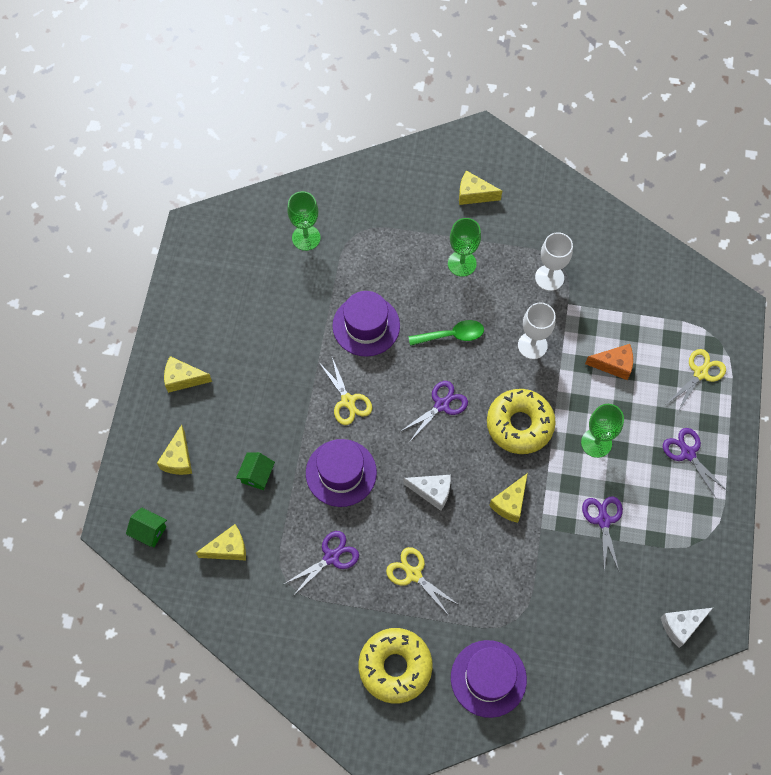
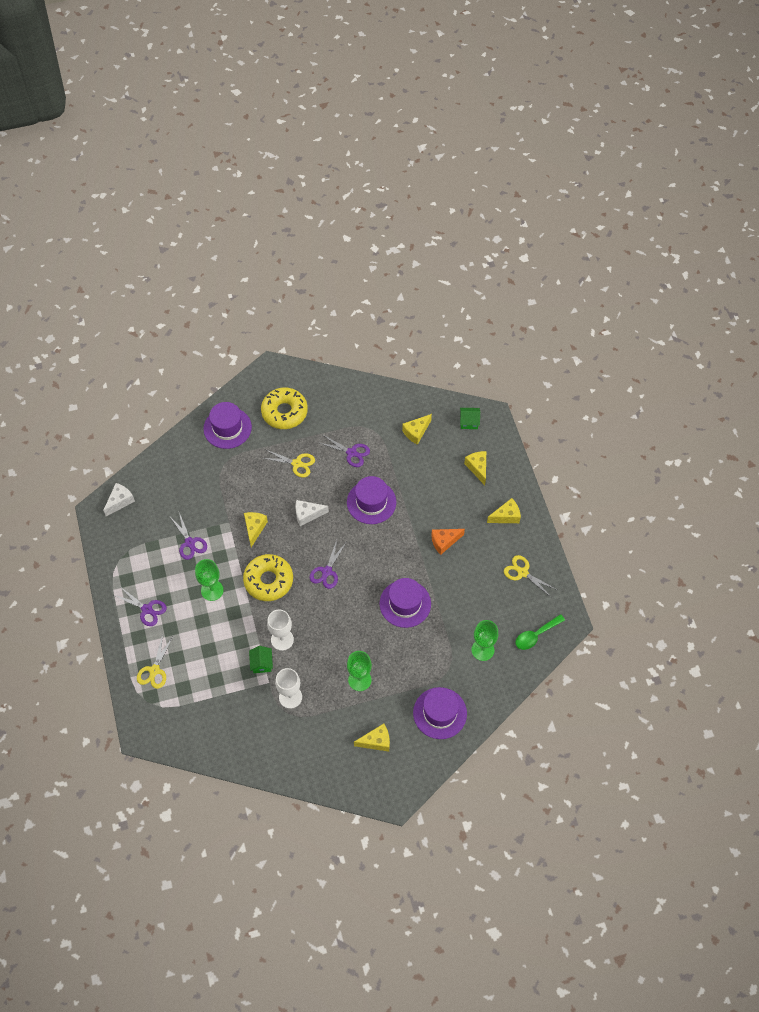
camera: 155 degrees right, 5 degrees down
(257, 475) = (423, 479): green house -> green house (261, 663)
(331, 557) = (351, 453): purple scissors -> purple scissors turned 90 degrees counterclockwise
(348, 401) = (390, 548): yellow scissors -> yellow scissors (522, 572)
(390, 194) = (440, 713): none -> purple hat
(451, 335) = (342, 622): green spoon -> green spoon (536, 635)
(614, 365) = (219, 650): orange cheese -> orange cheese (444, 542)

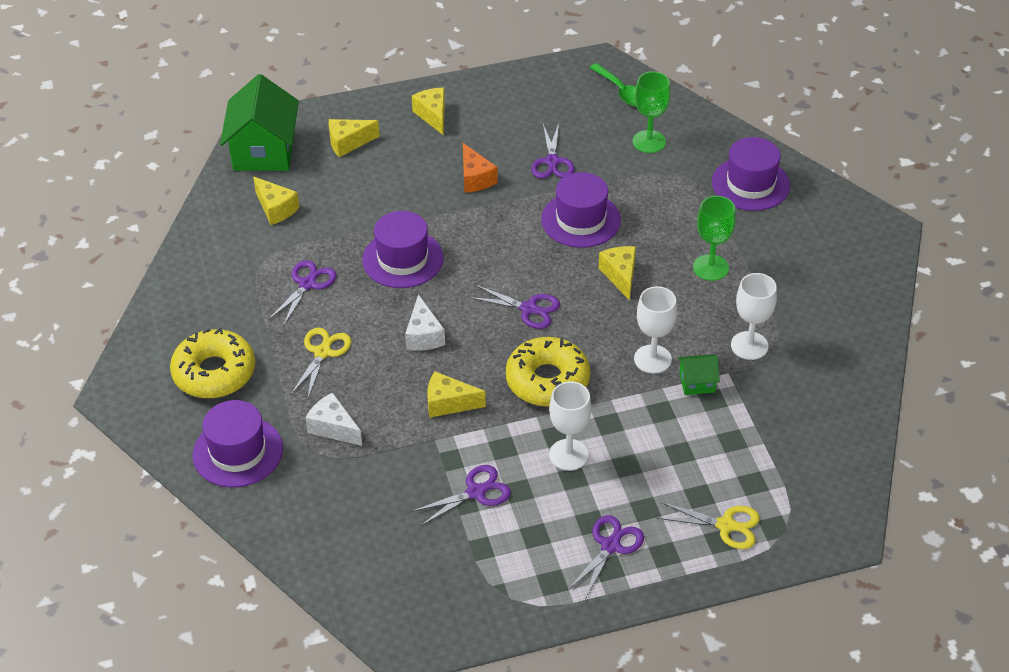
camera: 90 degrees left, 15 degrees down
(120, 501) = (386, 607): white cheese -> white cheese (333, 428)
(212, 590) = (568, 455): green goblet -> white goblet
(376, 741) = (804, 248): yellow cheese -> yellow cheese (620, 276)
(461, 588) = (552, 162): none -> purple scissors
(469, 422) = (264, 151): green house -> green house, size x2.18
(522, 572) = (525, 102): yellow scissors -> none

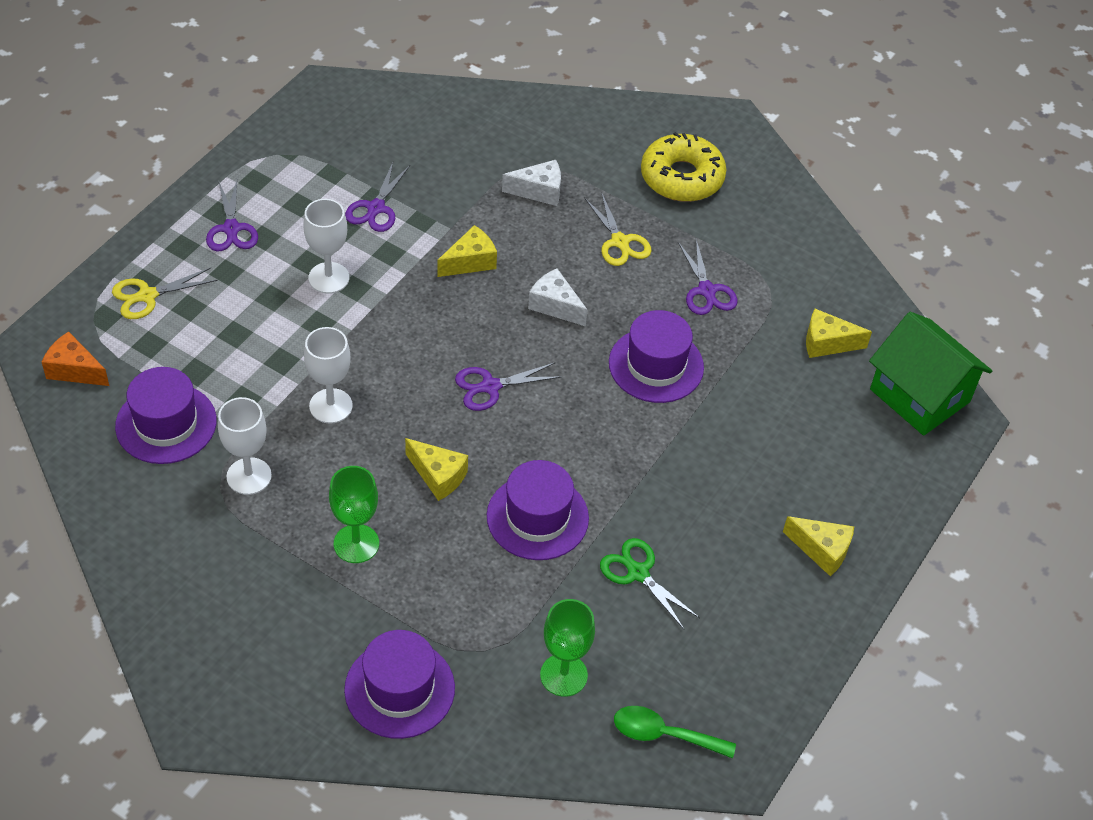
camera: 135 degrees right, 5 degrees up
(238, 452) = (588, 135): purple hat -> purple hat (166, 423)
(348, 143) = (858, 458): yellow cheese -> none
(475, 178) = (691, 498): orange cheese -> orange cheese (74, 370)
(547, 380) = (407, 330): yellow donut -> none
(552, 162) = (638, 573): purple scissors -> green scissors
(697, 383) = (270, 407): green house -> none

